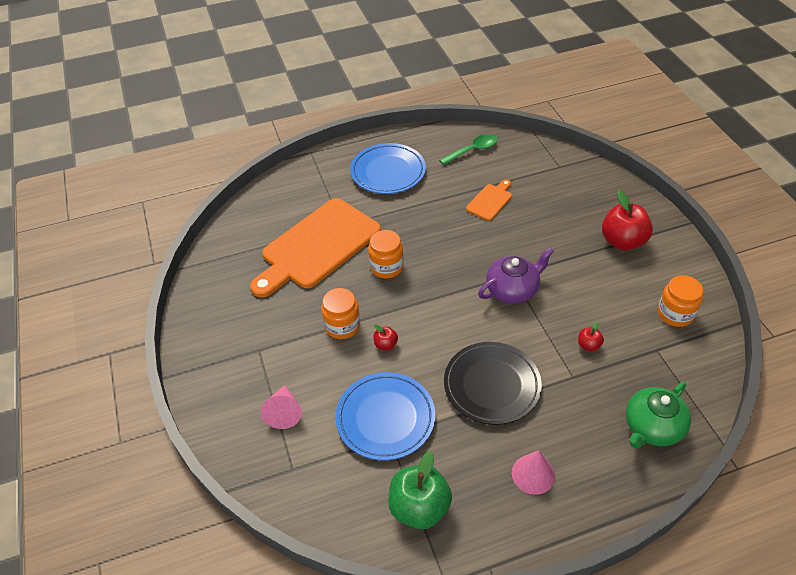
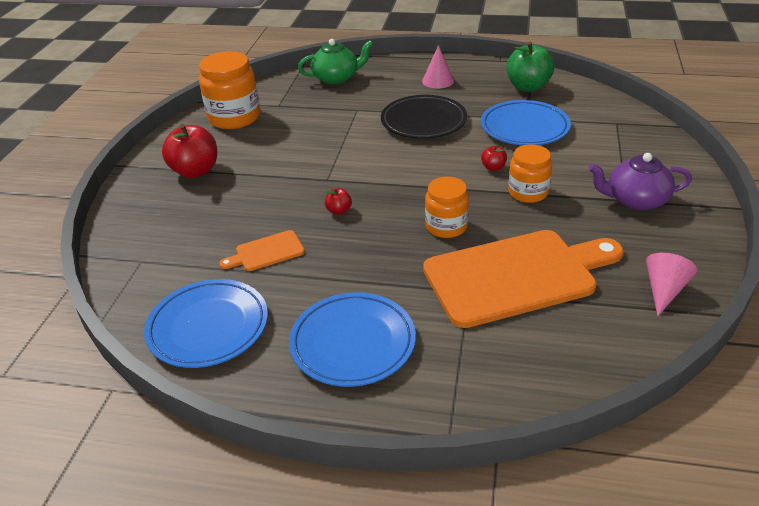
camera: 150 degrees left, 10 degrees down
(284, 412) = (613, 152): pink cone -> pink cone (664, 290)
(473, 150) = (208, 327): green spoon -> blue plate
(512, 290) = (339, 169): purple teapot -> purple teapot (635, 200)
(588, 345) = (323, 120): red apple -> red apple (339, 211)
(675, 314) = (234, 117): orange jar -> orange jar, size x1.59

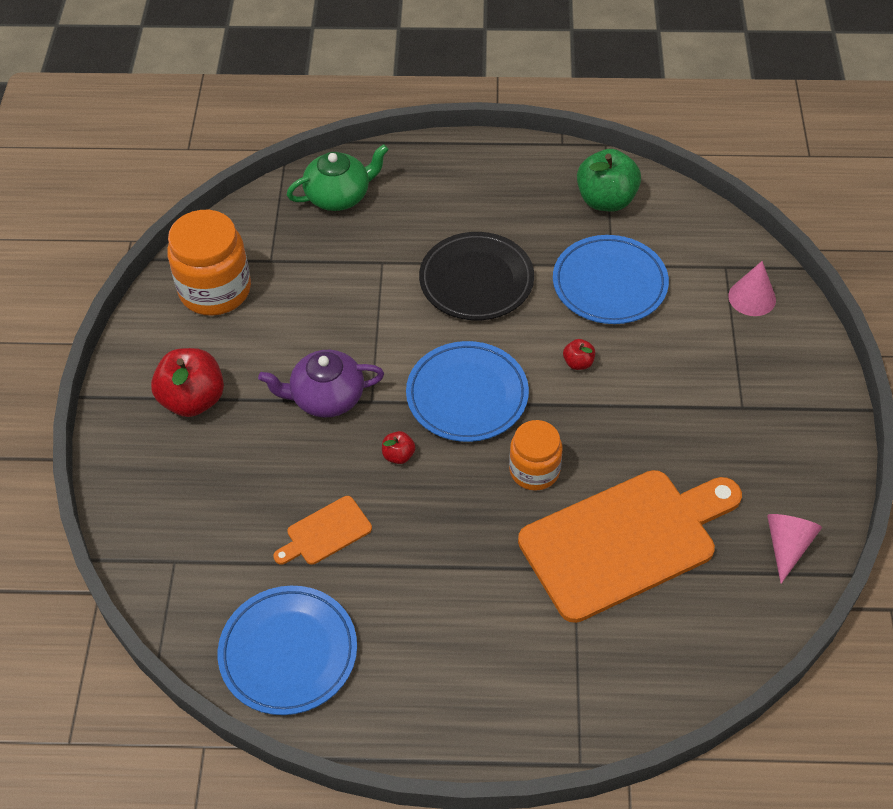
camera: 10 degrees left, 15 degrees up
(353, 343) = (458, 657): blue plate -> blue plate (467, 395)
(438, 81) = (482, 194): pink cone -> pink cone (752, 297)
(528, 192) = (625, 404): orange jar -> none
(635, 200) = (752, 407): purple teapot -> purple teapot (326, 397)

